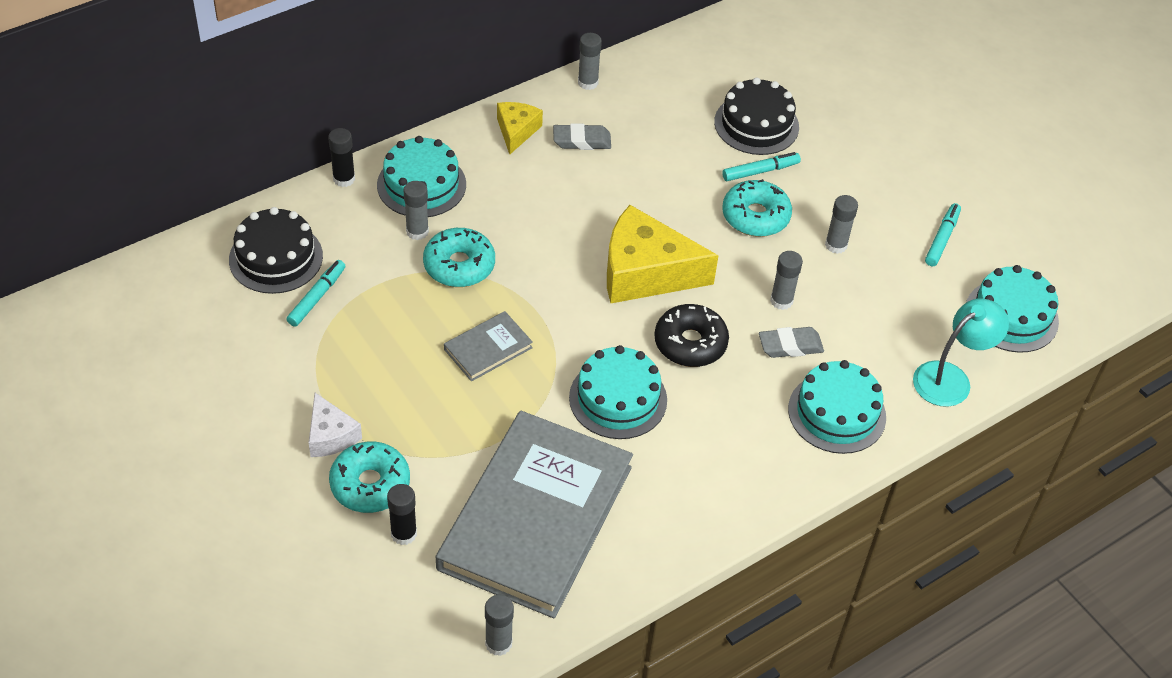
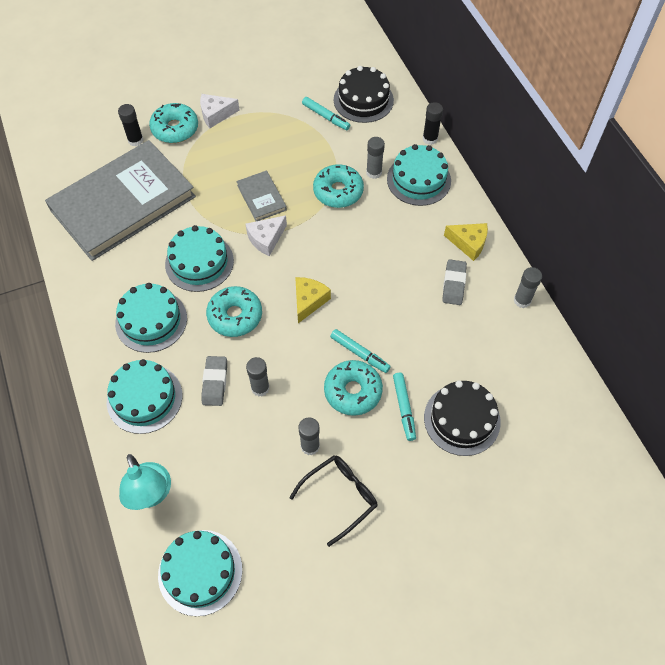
camera: 105 degrees right, 10 degrees up
(498, 643) = (47, 174): grey glue stick -> none
(536, 517) = (123, 203): grey book -> grey book turned 75 degrees counterclockwise
(559, 331) = (266, 239): none -> white cheese
(645, 272) = (309, 301): yellow cheese -> yellow cheese, size x0.53
(690, 343) = (235, 316): black donut -> turquoise donut
(725, 432) = (151, 321): none -> turquoise cake
(883, 213) = (339, 497): none -> black glasses
(941, 239) = (300, 540): turquoise marker -> turquoise marker (359, 353)

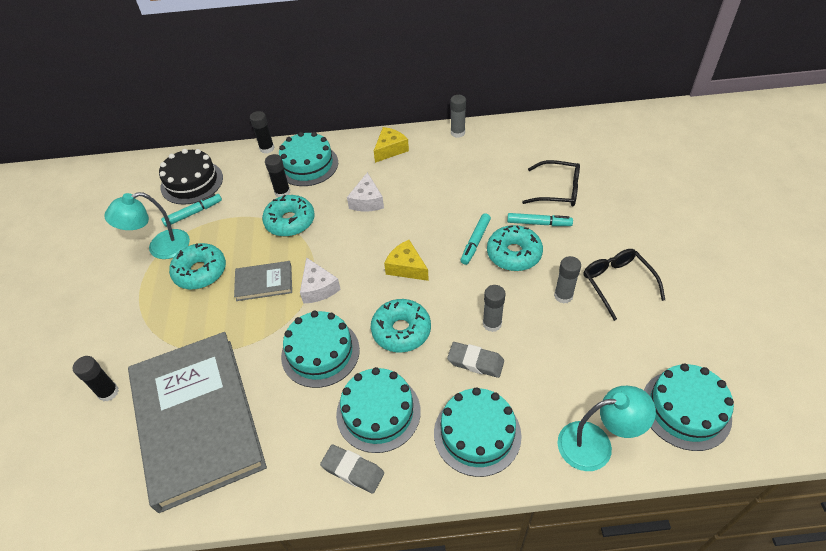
camera: 70 degrees left, 10 degrees down
(175, 129) = (119, 347): turquoise donut -> turquoise donut (200, 272)
(216, 114) = (126, 304): white cheese -> white cheese (367, 201)
(279, 111) = (160, 247): none -> turquoise lamp
(359, 353) = (475, 242): turquoise marker -> turquoise marker turned 150 degrees clockwise
(374, 172) = (282, 192): grey glue stick -> black glue stick
(454, 284) = (427, 167): grey eraser -> grey eraser (353, 470)
(462, 419) = (557, 190): black cake -> black glasses

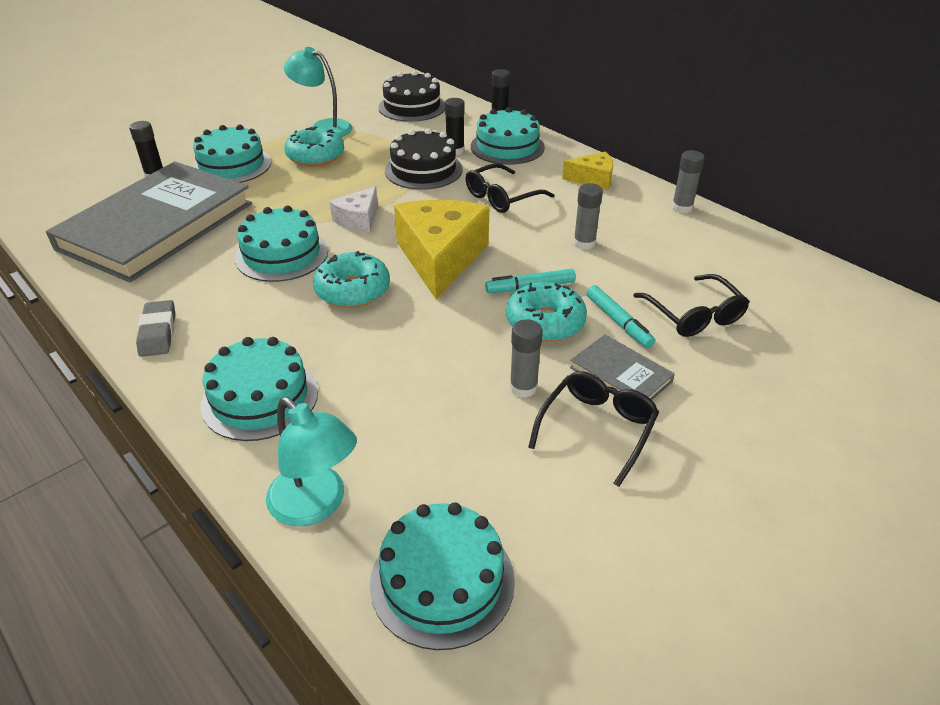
camera: 50 degrees right, 10 degrees down
(193, 213) = (377, 123): turquoise marker -> none
(264, 283) = (335, 190): grey book -> grey book (620, 375)
(290, 221) = (423, 170): turquoise donut -> black cake
(367, 201) = (502, 197): white cheese -> black glasses
(378, 412) = (238, 319): turquoise cake -> turquoise cake (232, 165)
(406, 267) = (441, 258): yellow cheese -> yellow cheese, size x1.90
(475, 362) = (357, 357): grey eraser -> none
(492, 324) = (422, 347): grey glue stick -> grey glue stick (584, 243)

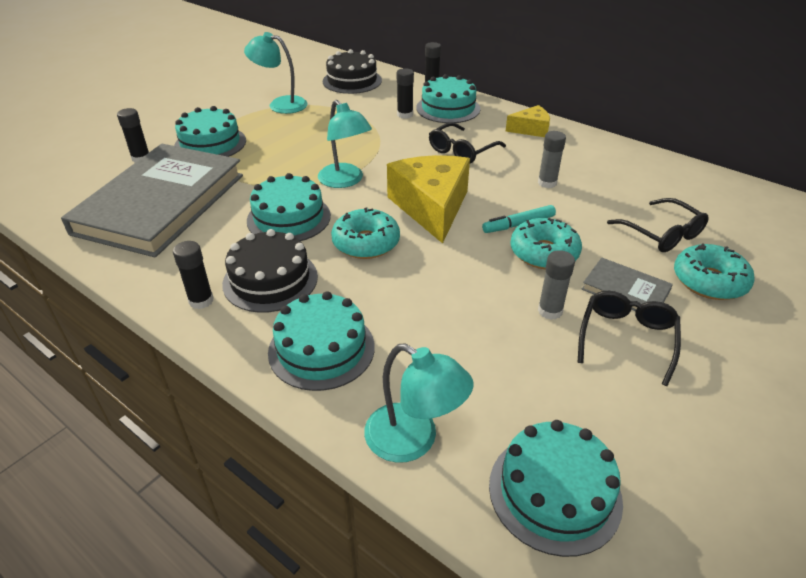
camera: 10 degrees left, 0 degrees up
(158, 333) = (201, 300): grey eraser -> black glue stick
(315, 156) = (284, 129): turquoise donut -> turquoise donut (709, 281)
(358, 219) = (345, 181): white cheese -> turquoise lamp
(423, 170) = (384, 133): black cake -> black cake (270, 280)
(618, 321) = (603, 245): turquoise marker -> none
(682, 207) = (613, 146): grey glue stick -> none

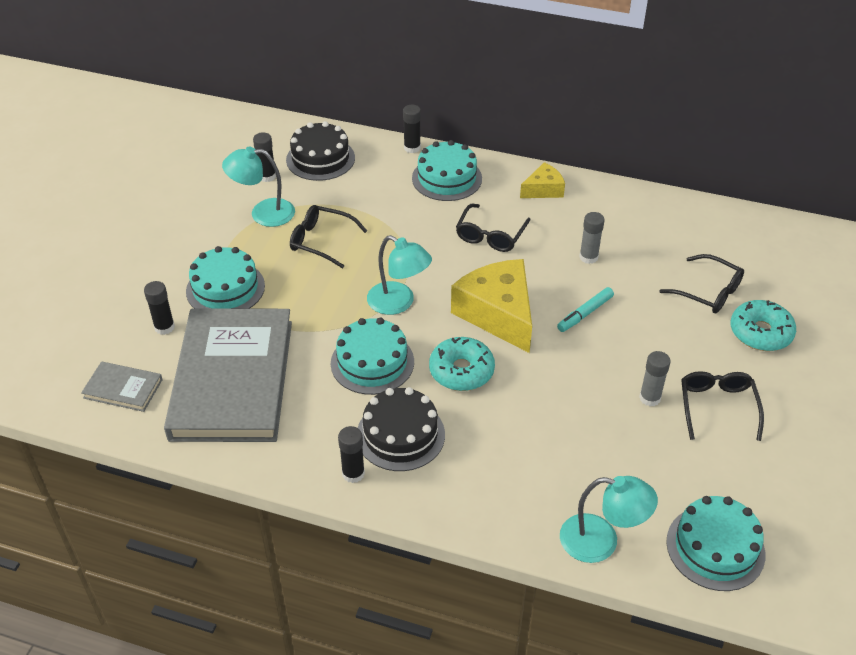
camera: 20 degrees left, 5 degrees up
(312, 129) = (322, 241): none -> black glasses
(321, 349) = (487, 488): turquoise cake -> none
(405, 115) = (407, 198): black glue stick -> black glue stick (267, 176)
(544, 253) = (620, 339): turquoise donut -> none
(625, 290) = (700, 360): grey book -> grey book (123, 389)

